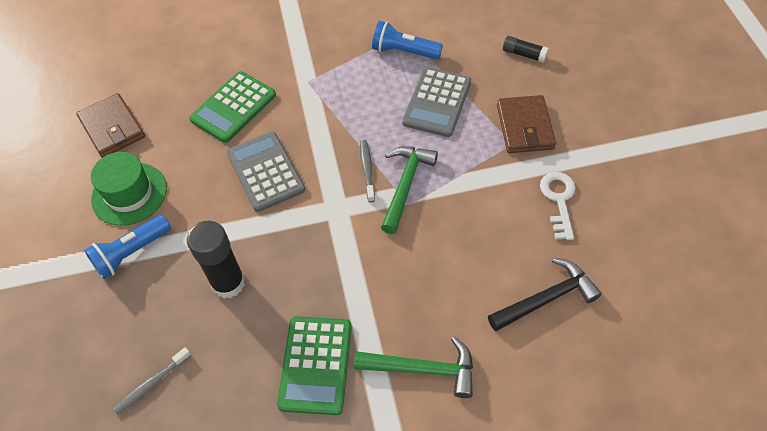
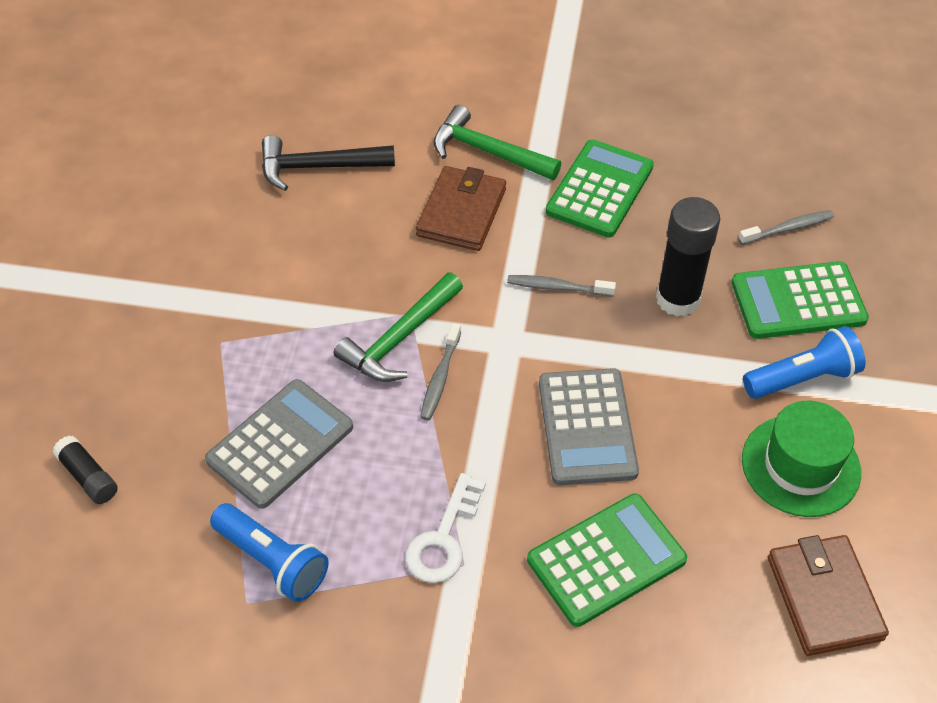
camera: 160 degrees left, 5 degrees down
(138, 314) = (798, 301): none -> green calculator
(317, 260) = (557, 287): none -> grey toothbrush
(524, 127) = (186, 359): brown wallet -> brown wallet (461, 212)
(558, 200) = (222, 254): white key -> white key (444, 538)

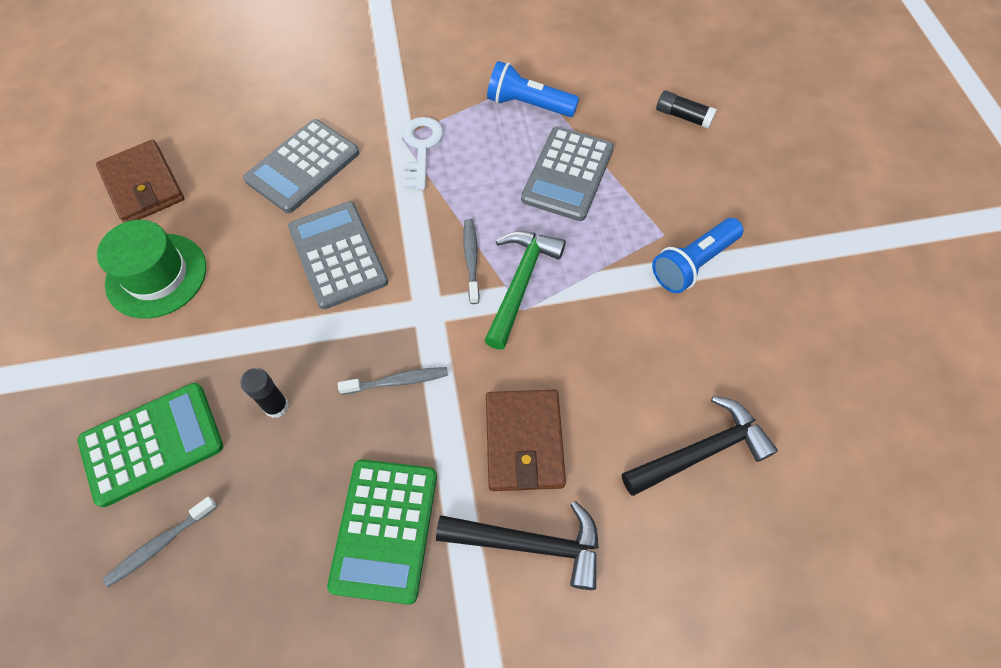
camera: 160 degrees right, 10 degrees up
(488, 152) = (530, 544): green hammer -> black hammer
(606, 560) = (303, 166): green calculator -> grey calculator
(678, 299) = (276, 406): black glue stick -> black glue stick, size x0.55
(802, 378) = (151, 357): blue flashlight -> blue flashlight (693, 263)

